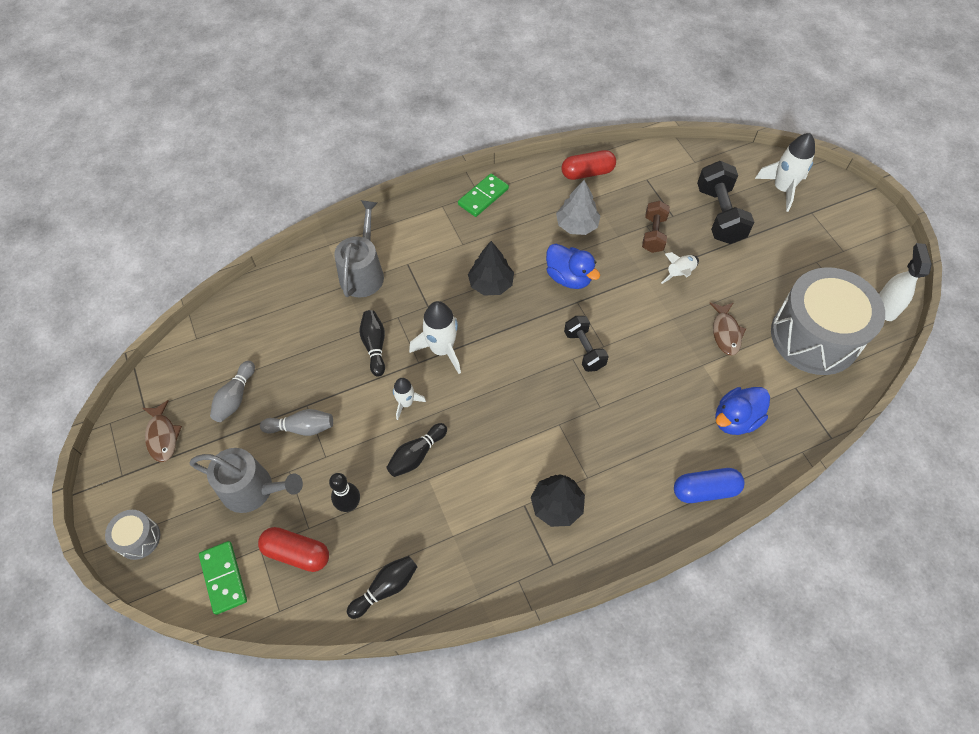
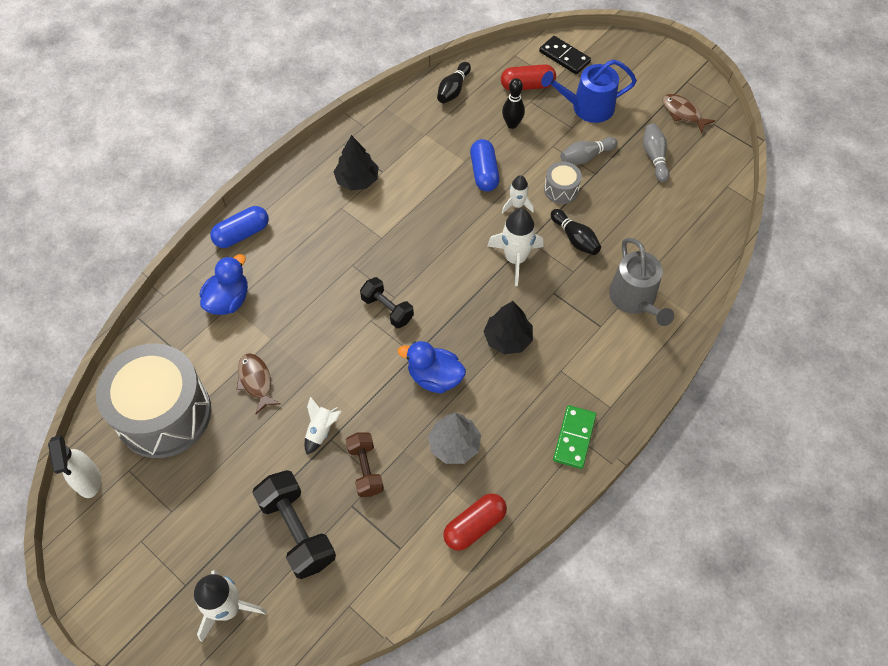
camera: 155 degrees right, 0 degrees up
(139, 538) = (639, 55): grey drum -> grey drum (561, 189)
(224, 578) = (564, 57): green domino -> black domino
(253, 490) = (588, 107): grey watering can -> blue watering can
(416, 455) = (484, 172): black bowling pin -> blue capsule

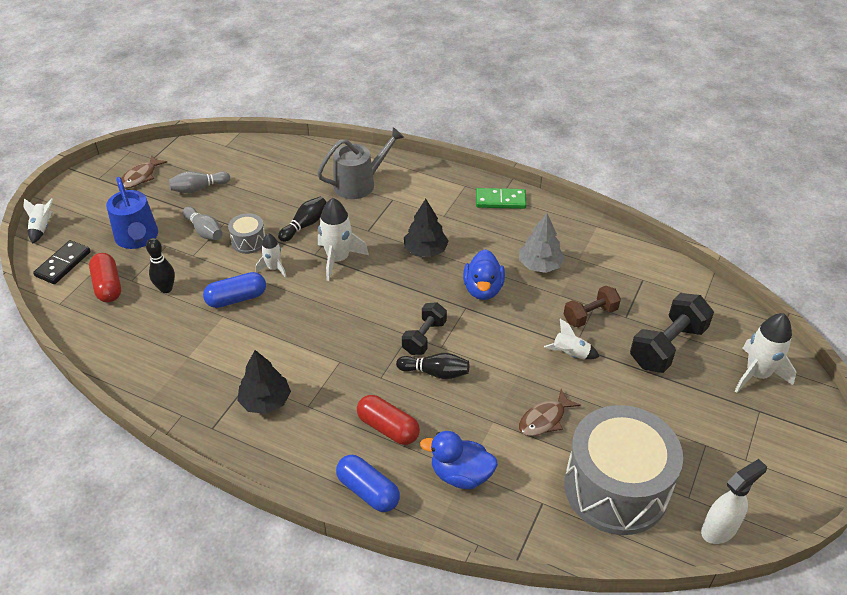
camera: 105 degrees left, 15 degrees down
(453, 90) = (117, 345): black bowling pin -> black bowling pin (435, 372)
(474, 526) = (600, 241): red capsule -> red capsule (388, 428)
(618, 43) = (42, 228): none -> white rocket

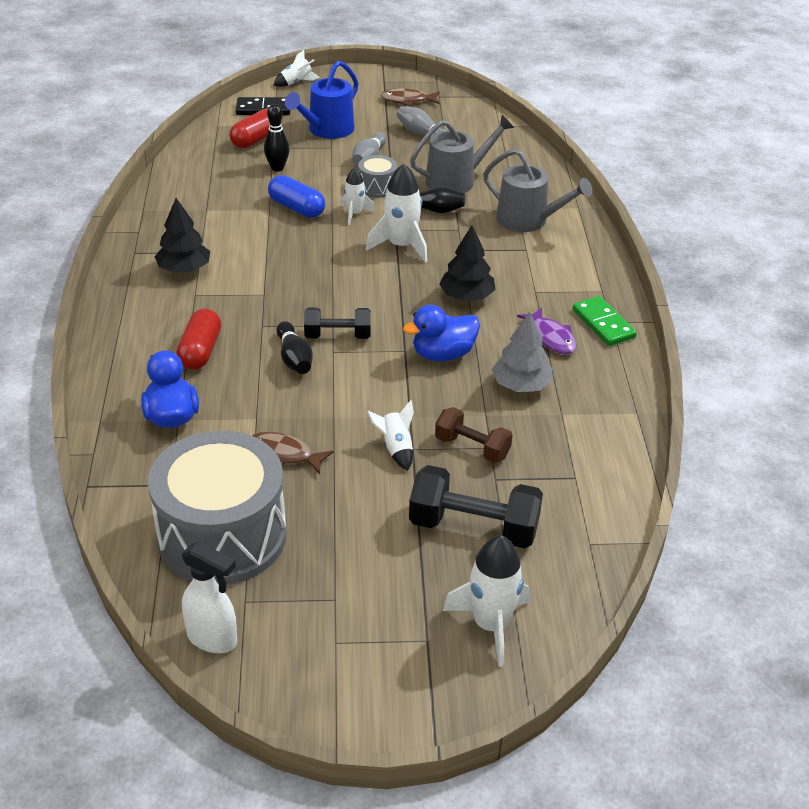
camera: 60 degrees right, 5 degrees down
(278, 197) = (456, 181): none -> grey watering can
(368, 491) = (117, 364): blue capsule -> none
(499, 230) = (551, 338): none -> purple fish

